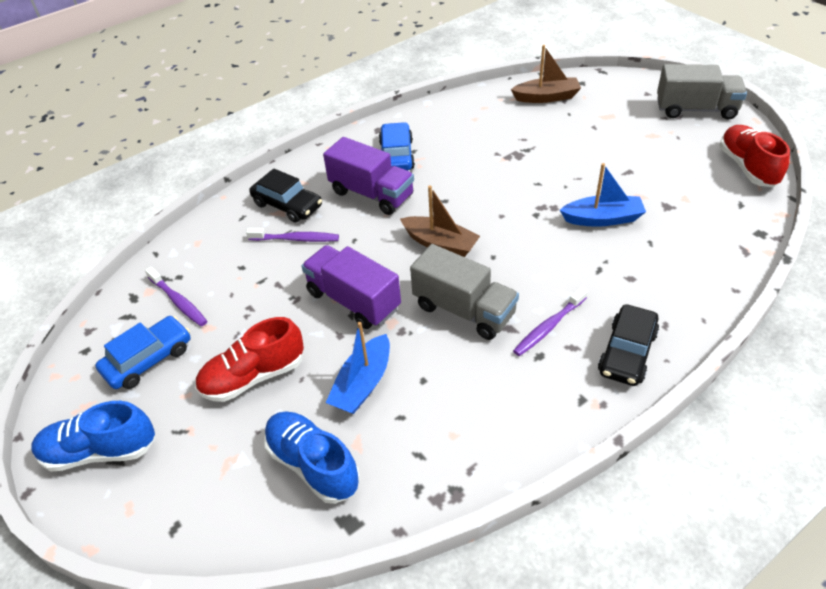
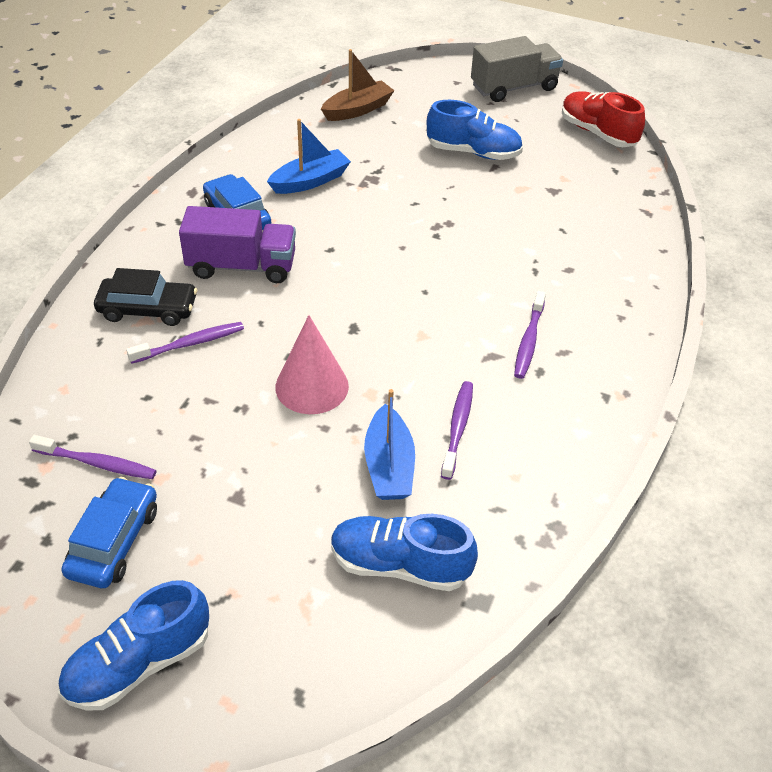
camera: 35 degrees left, 0 degrees up
(253, 376) = (261, 507): red shoe -> none
(353, 300) = (312, 386): purple truck -> pink cone
(436, 376) = (457, 428): none -> purple toothbrush
(440, 244) = (360, 296): brown boat -> none
(464, 310) = (436, 354): grey truck -> none
(602, 219) = (503, 220): blue boat -> blue boat (310, 181)
(618, 155) = (473, 152): none -> blue shoe
(627, 352) = (614, 339): black car -> none

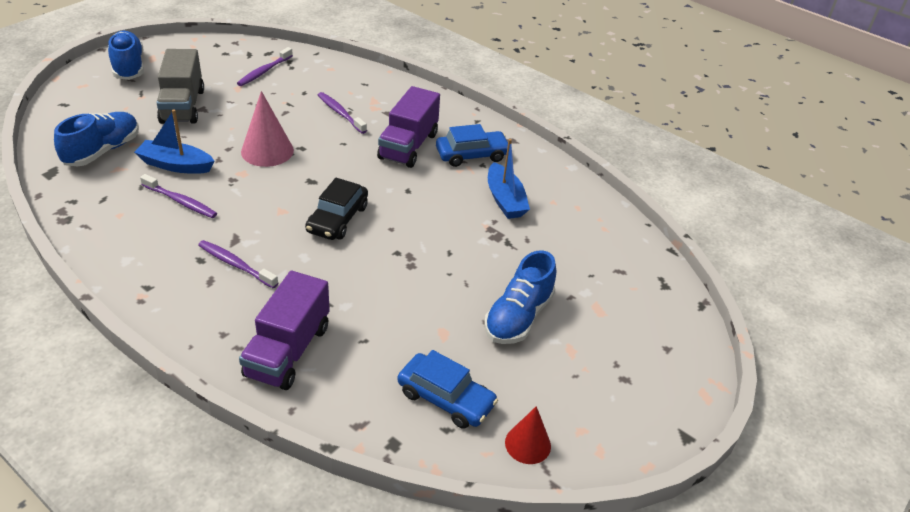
camera: 105 degrees right, 5 degrees down
(114, 541) = (206, 70): blue car -> blue car (446, 398)
(148, 309) = (384, 103): black car -> black car (337, 219)
(190, 343) = (340, 113): purple toothbrush -> purple toothbrush turned 150 degrees clockwise
(357, 110) = (618, 255): brown boat -> none
(514, 88) = (647, 398): grey truck -> grey truck (182, 106)
(597, 133) = (528, 444): red shoe -> red cone
(608, 270) = (288, 351): none -> purple truck

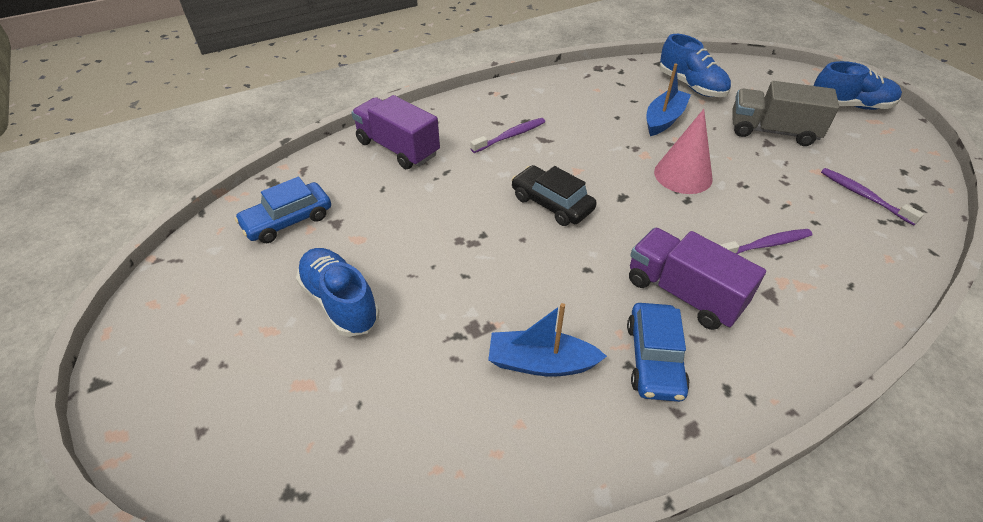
camera: 115 degrees right, 5 degrees up
(181, 201) = (607, 117): purple toothbrush -> none
(528, 444) = (204, 256): red cone -> none

